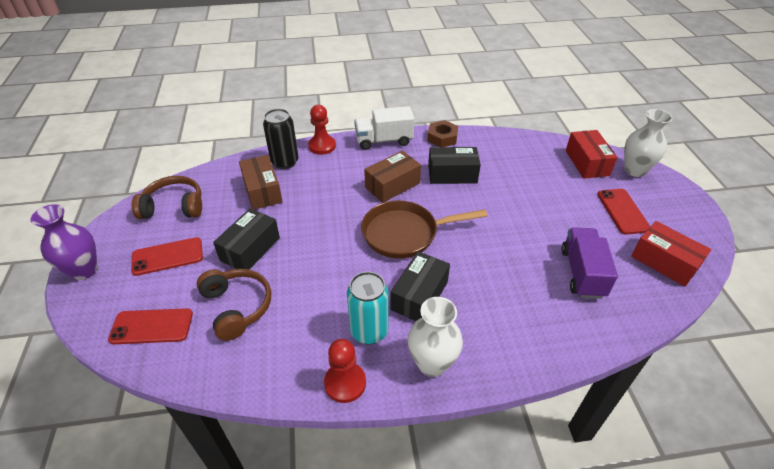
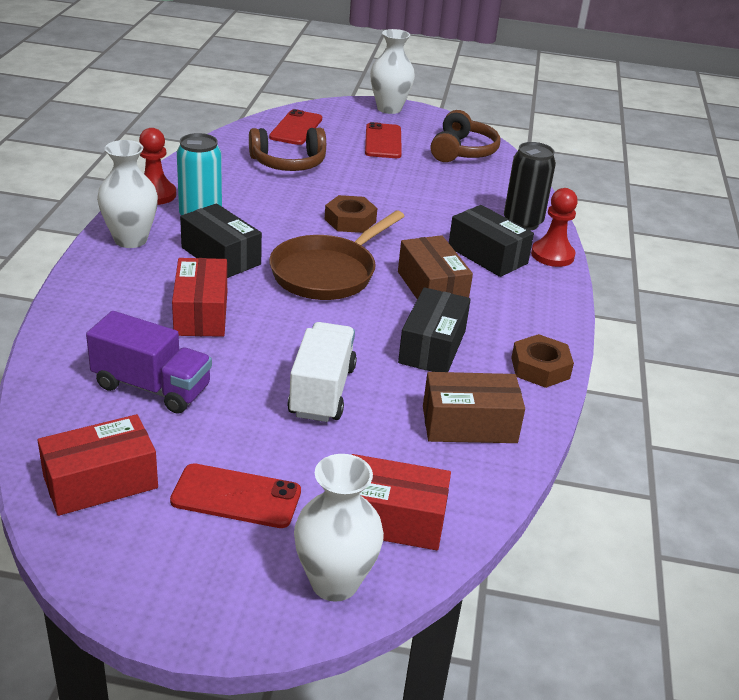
camera: 105 degrees right, 10 degrees down
(84, 270) = (389, 108): purple vase -> white vase
(250, 249) = (366, 179): black box -> black box (487, 255)
(262, 191) = (466, 200): brown box -> brown box (469, 424)
(325, 241) = (350, 220): none -> brown nut
(384, 140) = (550, 309): white truck -> white truck (322, 391)
(405, 233) = (327, 273): brown pan -> brown pan turned 150 degrees counterclockwise
(495, 279) = (201, 313): none -> red box

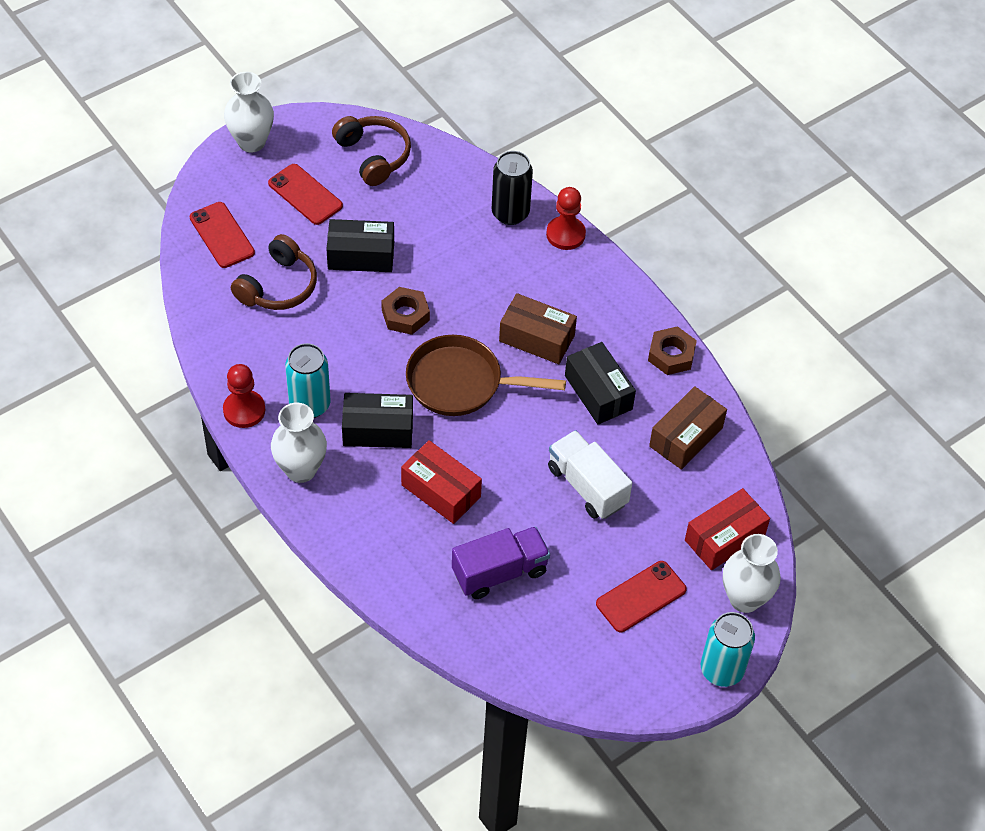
camera: 45 degrees left, 20 degrees up
(100, 482) = (568, 654): red box -> none
(211, 620) = (721, 670): none -> turquoise can
(327, 273) = (461, 383): brown pan -> brown pan turned 105 degrees clockwise
(487, 255) = (529, 272): black box -> black box (361, 255)

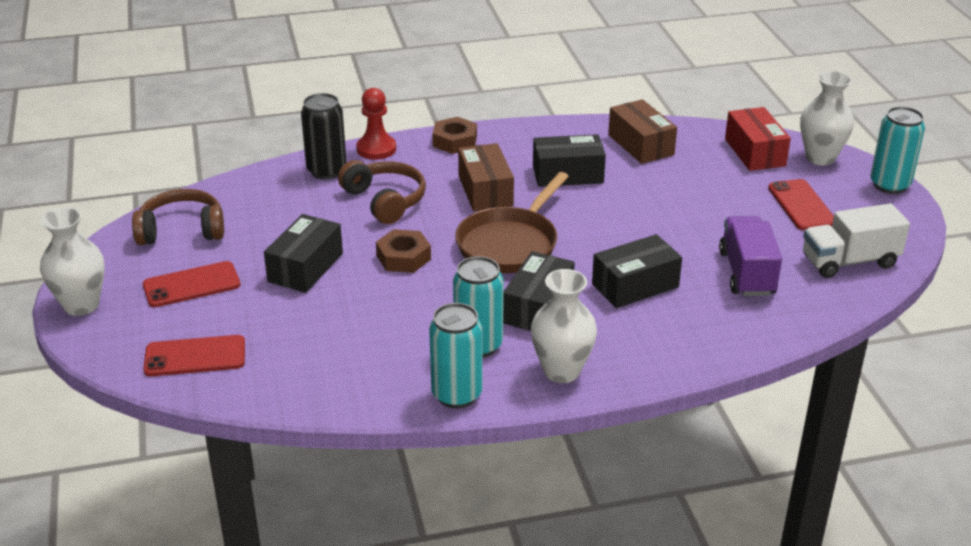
camera: 65 degrees left, 20 degrees down
(244, 410) = (457, 395): red pawn -> turquoise can
(278, 286) = (301, 331): brown headphones -> brown headphones (385, 201)
(441, 491) = (635, 286): red box -> black box
(537, 338) = (485, 191): brown box -> brown box turned 60 degrees counterclockwise
(587, 486) = (669, 204): white truck -> white truck (849, 261)
(671, 355) = (549, 131): brown nut -> brown nut (455, 141)

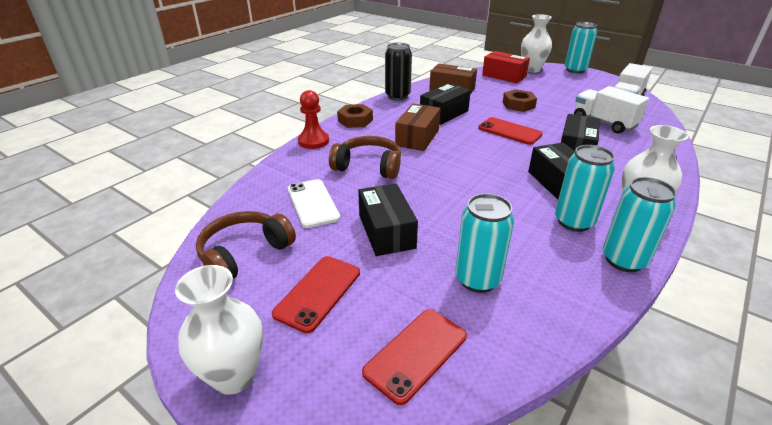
camera: 40 degrees left, 0 degrees up
(285, 213) = (313, 203): none -> white phone
(313, 339) = (477, 279): none -> turquoise can
(326, 171) = (300, 165): black can -> black can (397, 96)
(403, 257) = (438, 193): brown nut -> brown nut (518, 105)
(485, 191) = (417, 137): brown box -> brown box turned 75 degrees clockwise
(510, 244) = (481, 158): brown pan -> none
(747, 273) = (604, 123): purple truck -> white truck
(801, 205) = (563, 88): red phone -> red phone (509, 131)

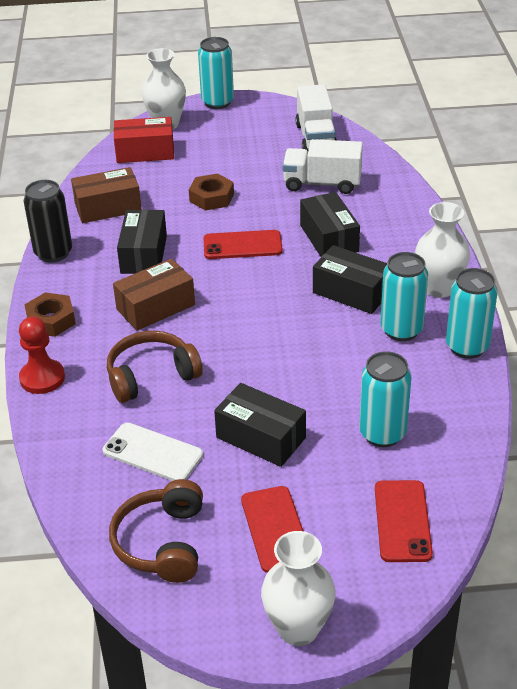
camera: 40 degrees left, 5 degrees up
(417, 137) = (155, 307): brown box -> brown box turned 75 degrees clockwise

